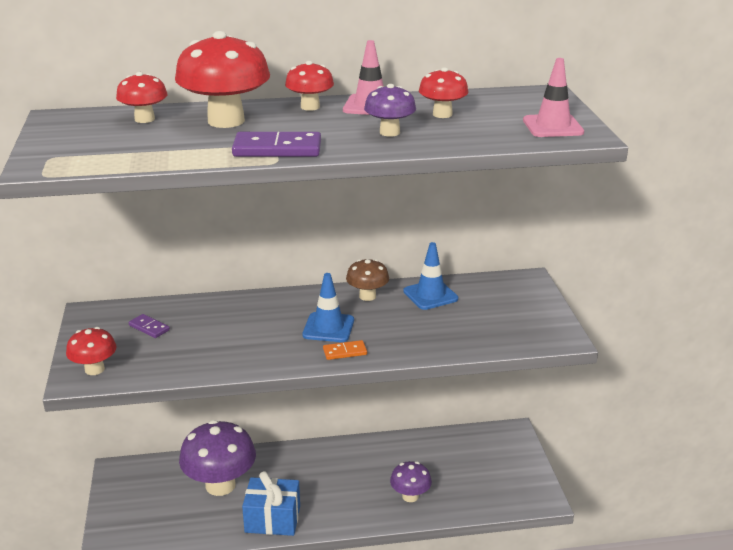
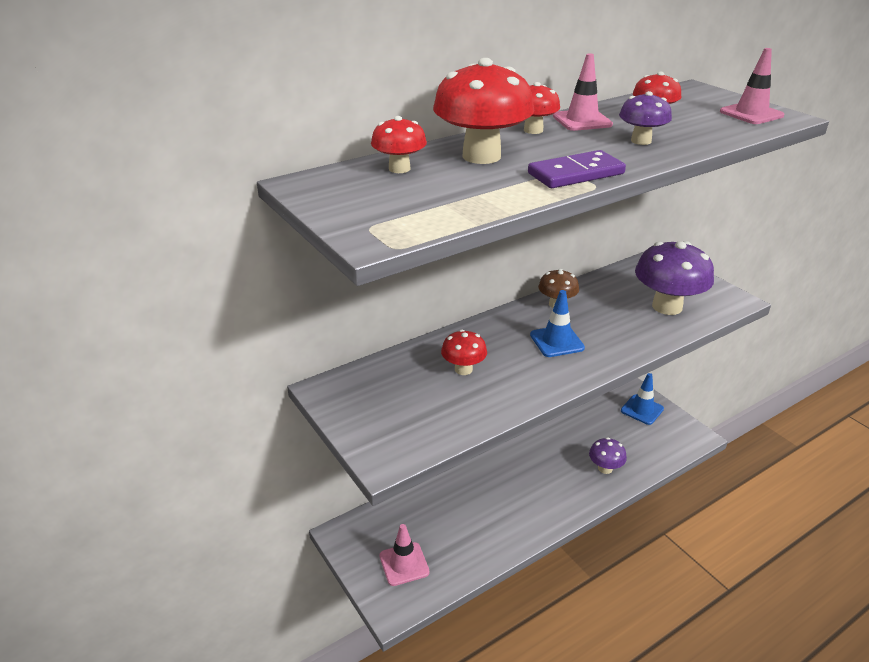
camera: 25 degrees left, 5 degrees up
(94, 369) = (391, 446): red mushroom -> red mushroom (463, 369)
(148, 513) = (404, 564): none -> pink traffic cone
(149, 328) = (399, 387): purple domino -> none
(220, 485) = (446, 514): purple mushroom -> purple mushroom (667, 306)
(272, 519) = (516, 528): blue gift -> none
(345, 352) = (594, 359): orange domino -> none
(430, 295) = (604, 290): blue traffic cone -> blue traffic cone (642, 410)

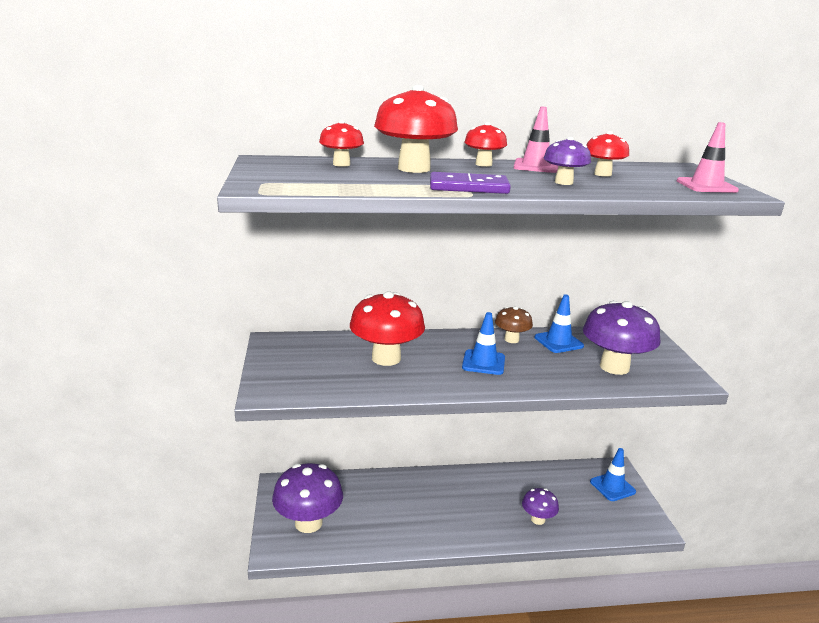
camera: 25 degrees right, 10 degrees down
(404, 564) = (308, 523): pink traffic cone -> purple mushroom
(463, 369) = (386, 358): red mushroom -> red mushroom, size x1.84
(598, 293) = (558, 342): none -> blue traffic cone

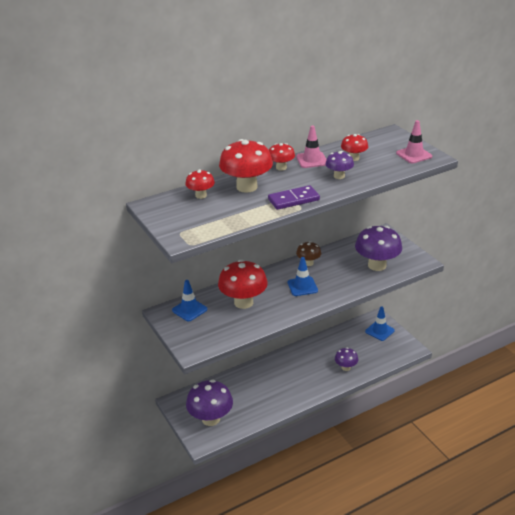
camera: 20 degrees left, 10 degrees up
(558, 342) = (337, 256): blue traffic cone -> blue traffic cone (189, 310)

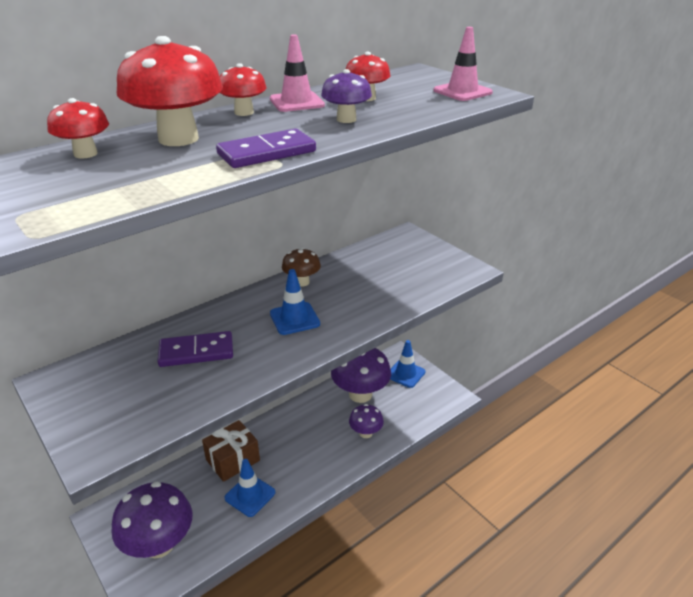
camera: 10 degrees left, 0 degrees up
(189, 310) = (99, 372): blue traffic cone -> blue traffic cone (250, 495)
(243, 302) = (196, 352): red mushroom -> purple domino
(255, 376) = (233, 460): none -> brown gift
(377, 265) = (406, 279): purple mushroom -> purple mushroom (360, 394)

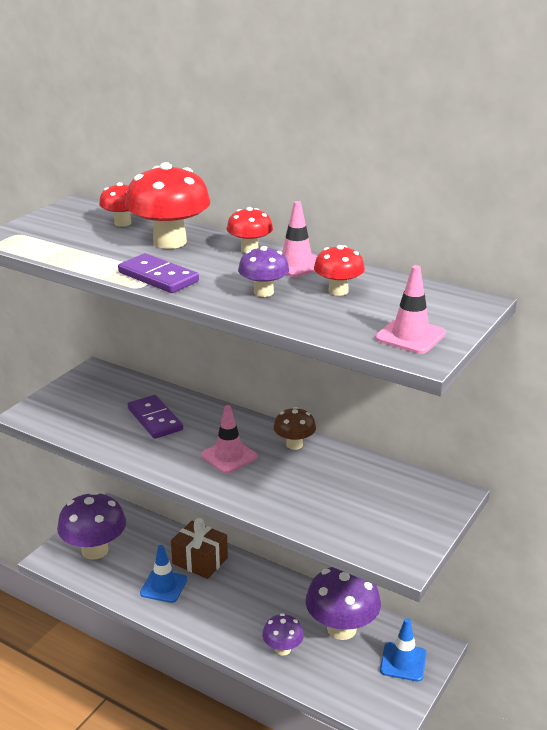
camera: 70 degrees right, 5 degrees down
(294, 318) = (229, 456): blue traffic cone -> pink traffic cone

